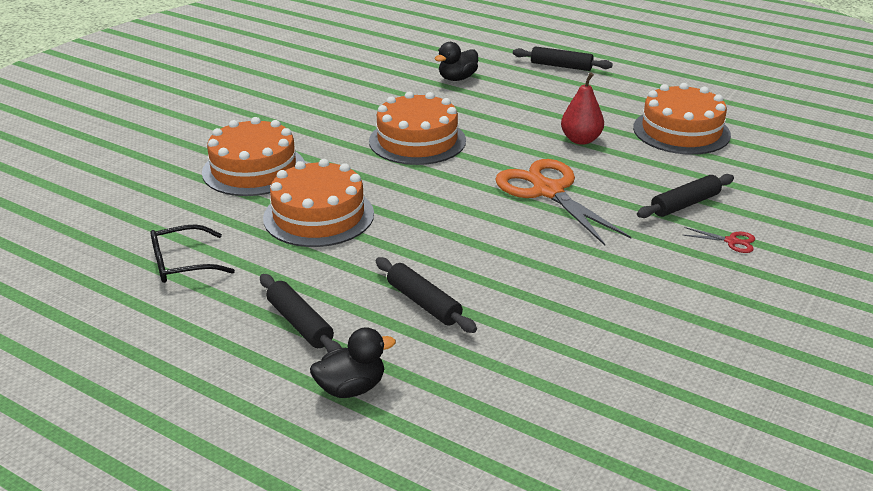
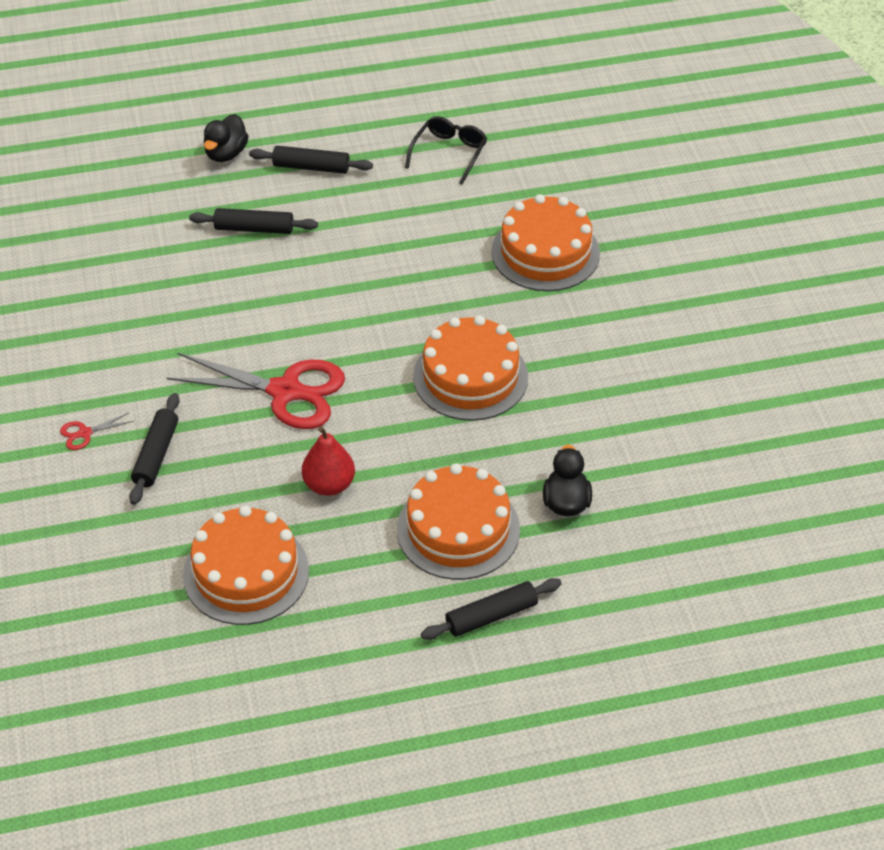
camera: 135 degrees right, 15 degrees up
(318, 216) = (425, 246): orange cake -> orange cake (458, 529)
(548, 191) = (285, 391): orange scissors -> red scissors

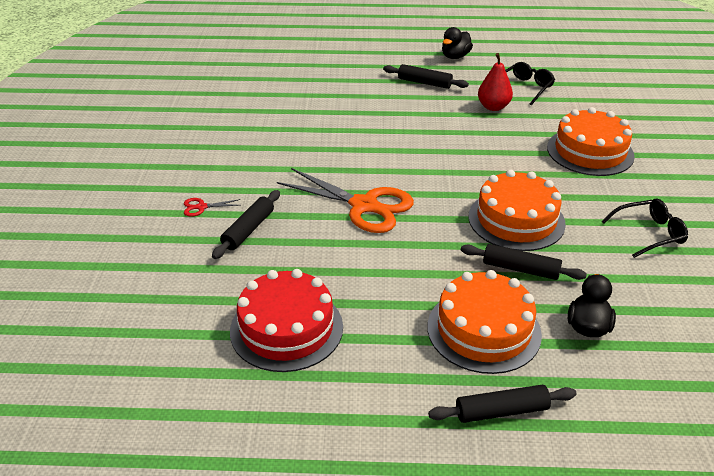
camera: 15 degrees right, 10 degrees down
(226, 153) = (368, 69): black duck -> black duck (455, 56)
(246, 573) = (286, 328): orange cake -> red cake
(254, 228) = (373, 109): black rolling pin -> black rolling pin (520, 269)
(285, 391) = (364, 205): red scissors -> orange scissors
(329, 485) = (379, 275): red pear -> red pear (493, 107)
(623, 366) = (649, 233): none -> black glasses

